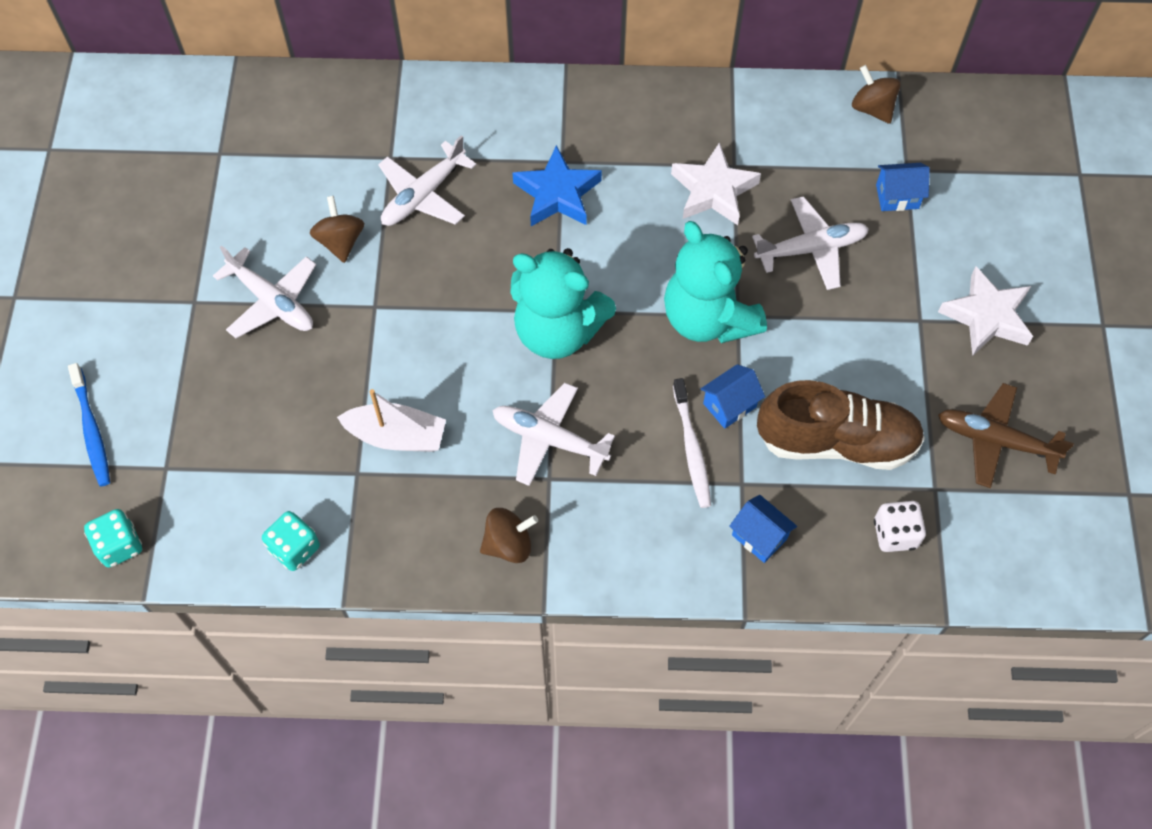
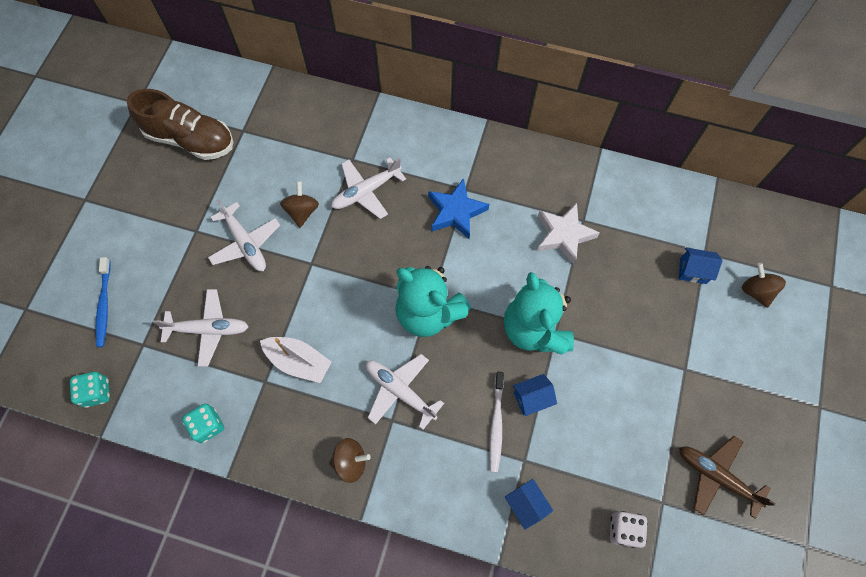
camera: 15 degrees right, 5 degrees up
(811, 249) = (621, 295): white plane -> white plane (208, 329)
(836, 441) = (600, 446): brown shoe -> brown shoe (190, 139)
(872, 108) = (692, 200): brown spinning top -> brown spinning top (756, 291)
(986, 316) = (734, 378): white star -> none

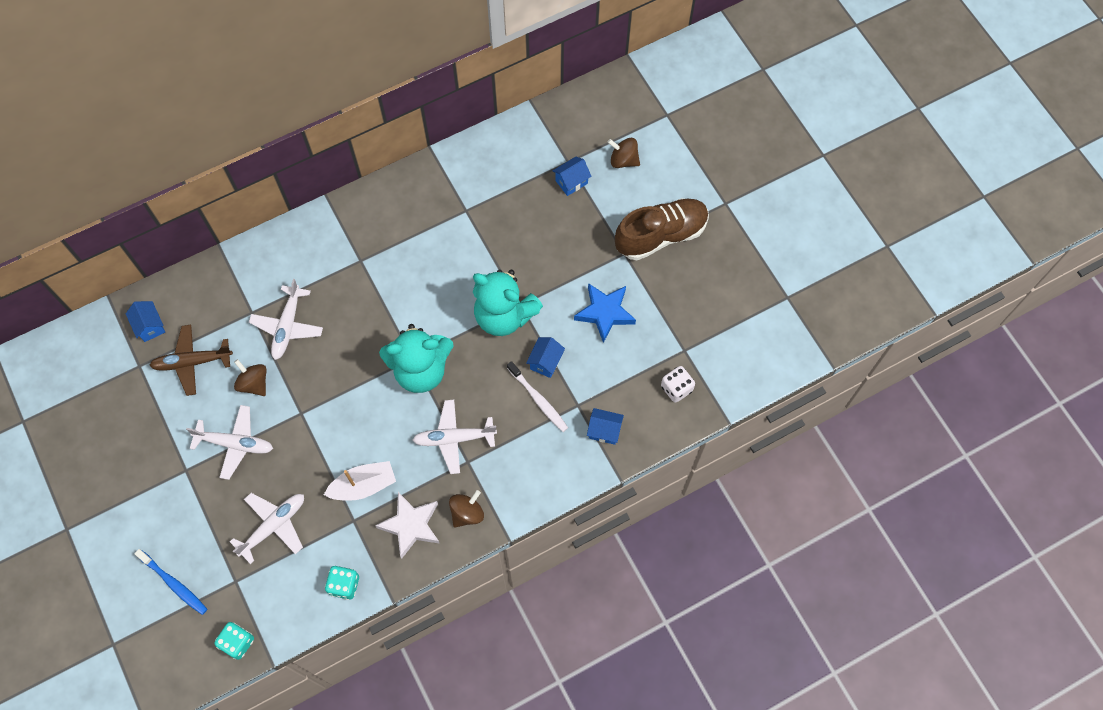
camera: 45 degrees left, 0 degrees up
(190, 139) = (103, 409): brown shoe -> brown shoe (661, 235)
(277, 110) = (150, 326): none -> blue house
(456, 212) = (370, 283): blue star -> blue star (605, 313)
(564, 235) = (462, 233): white star -> white star (411, 525)
(716, 476) = (702, 304): brown plane -> brown plane (192, 362)

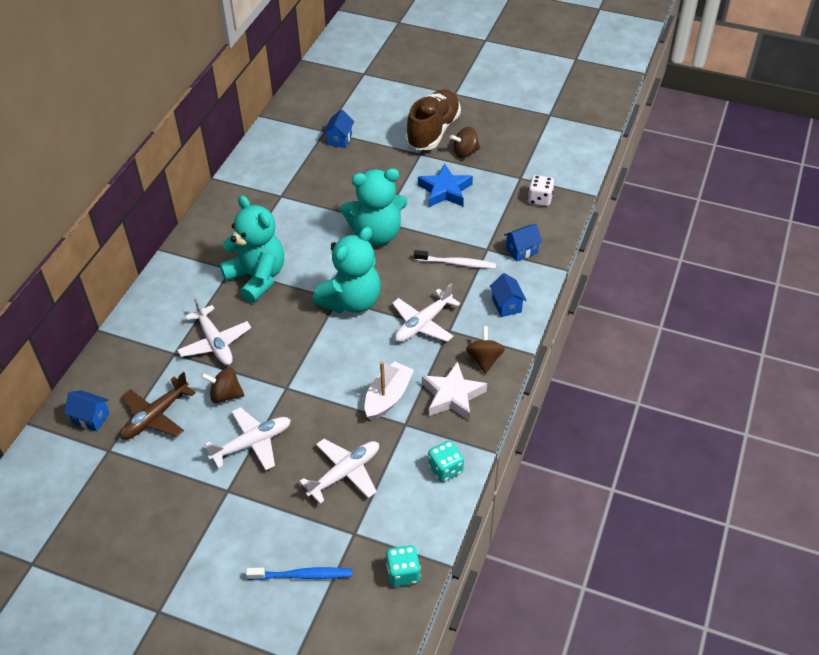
camera: 40 degrees left, 20 degrees down
(274, 526) = (345, 473): white plane -> white plane turned 45 degrees clockwise
(372, 286) = (257, 278): none -> turquoise teddy bear
(545, 362) = (436, 240): blue house -> blue house (506, 305)
(623, 160) = (362, 110): brown spinning top -> brown spinning top (465, 152)

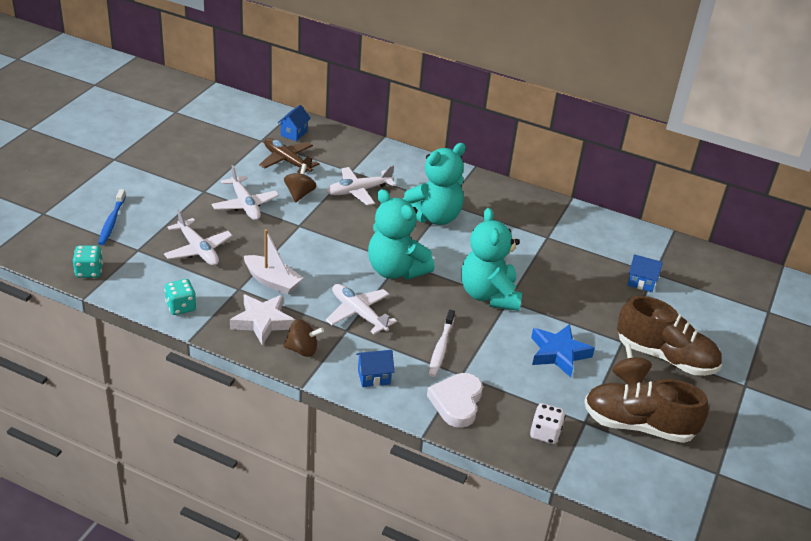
camera: 90 degrees right, 10 degrees down
(514, 150) = (638, 425): none -> brown shoe
(521, 251) = (456, 402): blue house -> white heart

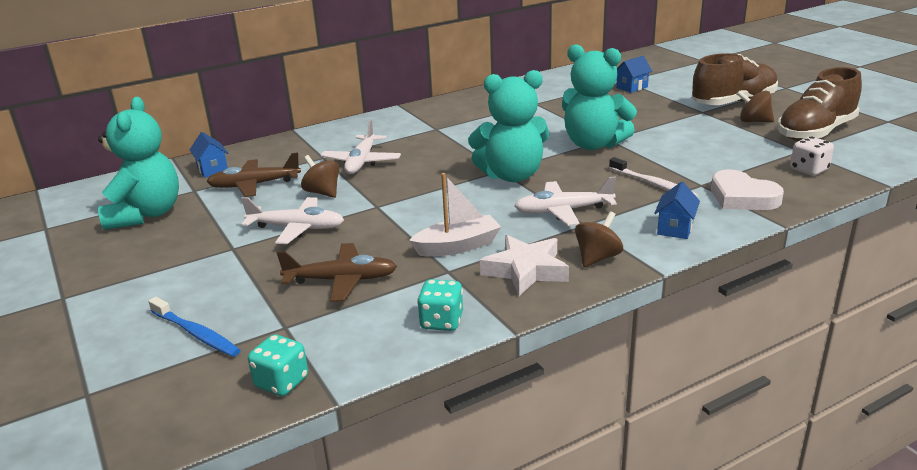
camera: 50 degrees left, 10 degrees down
(198, 250) = (342, 280): white plane -> brown plane
(433, 217) = (449, 139): turquoise teddy bear -> turquoise teddy bear (146, 214)
(558, 353) = (700, 138): blue star -> none

